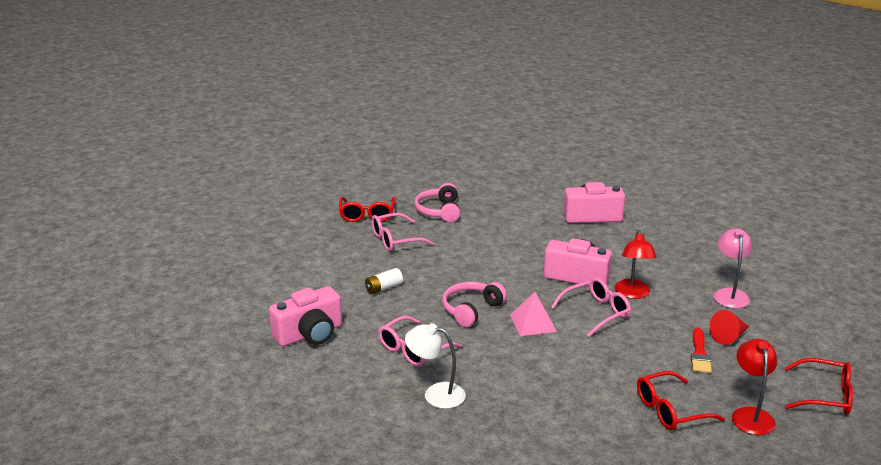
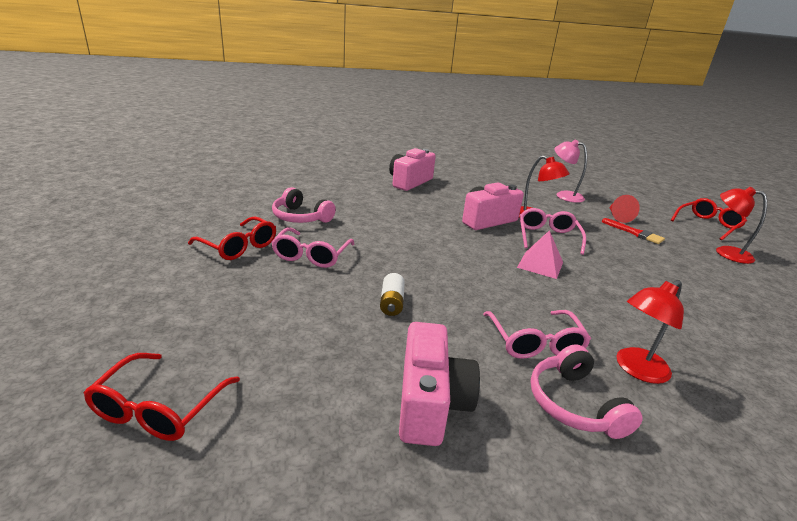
camera: 55 degrees left, 0 degrees up
(436, 394) = (636, 370): white lamp -> red lamp
(471, 310) = (489, 279): pink headphones -> pink headphones (574, 404)
(670, 410) = (711, 274): red glasses -> red glasses (158, 408)

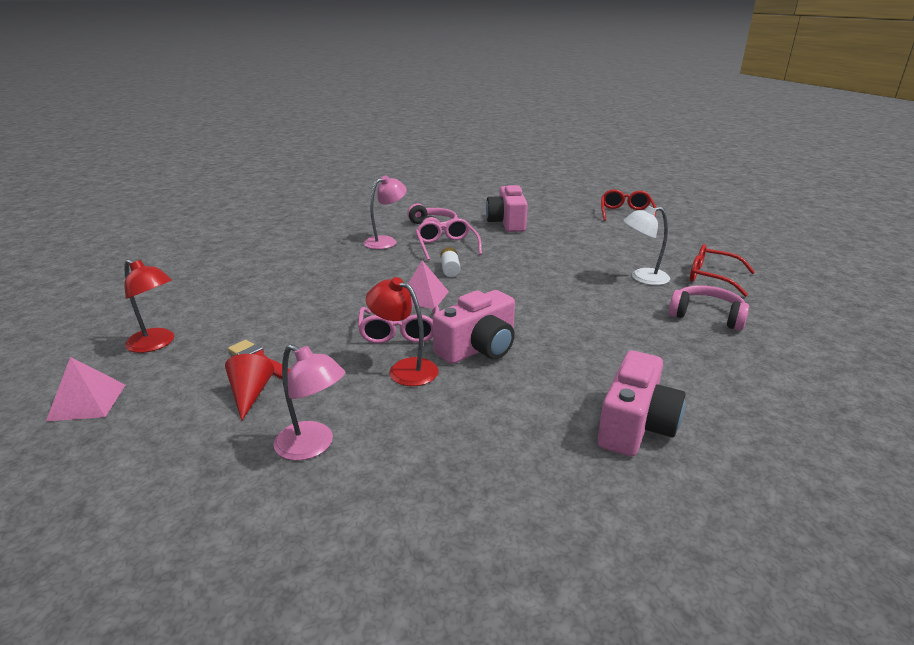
camera: 175 degrees right, 0 degrees up
(311, 256) = (642, 278): pink glasses -> white lamp
(391, 303) = (550, 255): white battery -> white battery (450, 269)
(636, 370) = (386, 241): red lamp -> pink lamp
(708, 225) = (87, 402): red glasses -> pink pyramid

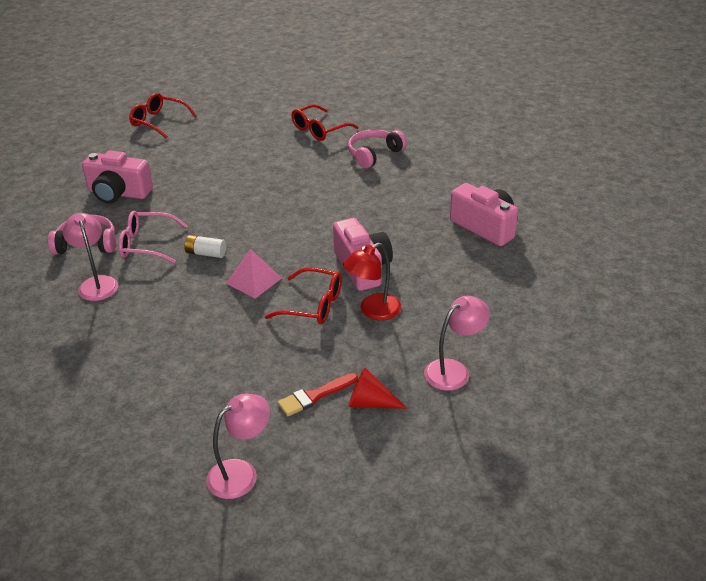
camera: 70 degrees left, 10 degrees up
(87, 402) = (333, 515): pink pyramid -> none
(156, 344) = (241, 473): red lamp -> pink lamp
(399, 333) = (313, 305): pink glasses -> red glasses
(642, 278) = (298, 159): white lamp -> none

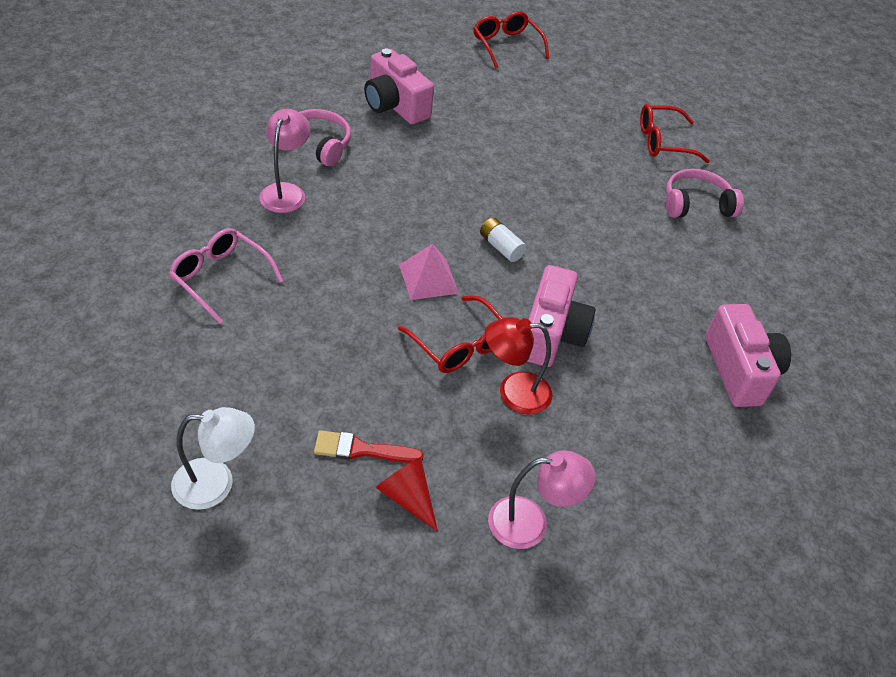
camera: 30 degrees right, 10 degrees up
(146, 244) = (368, 176): pink glasses -> pink glasses (220, 278)
(206, 253) = (412, 220): white battery -> white battery (501, 247)
(241, 473) = (216, 484): pink lamp -> white lamp

